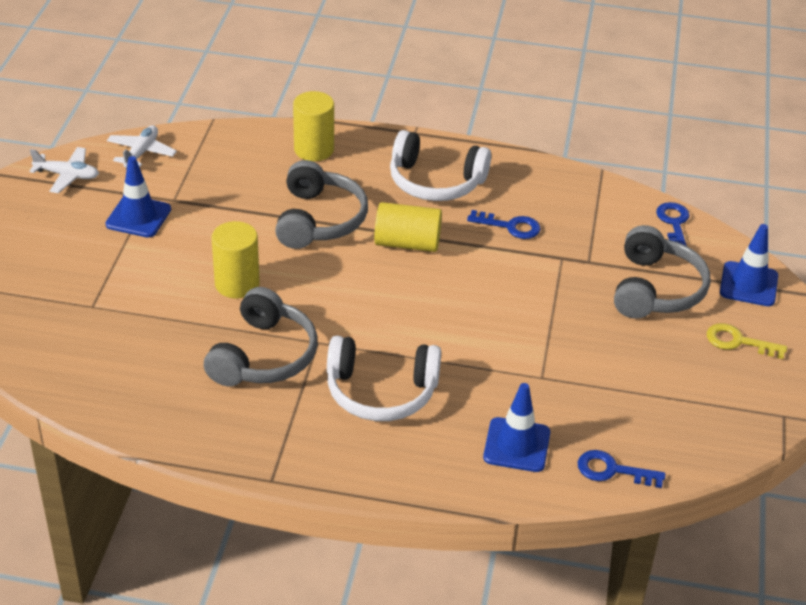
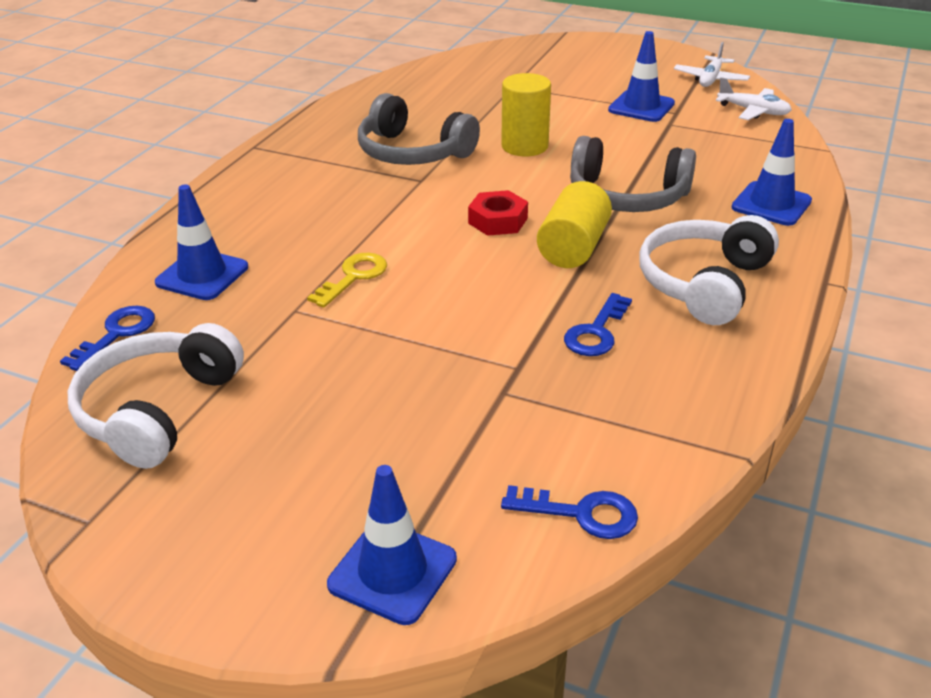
camera: 105 degrees right, 5 degrees down
(314, 149) = (771, 204): yellow cylinder -> blue traffic cone
(378, 286) = (498, 220): none -> red nut
(381, 392) = (330, 206): white headphones -> white headphones (157, 410)
(656, 289) = (418, 449): grey headphones -> none
(738, 342) = (263, 514): yellow key -> yellow key (353, 277)

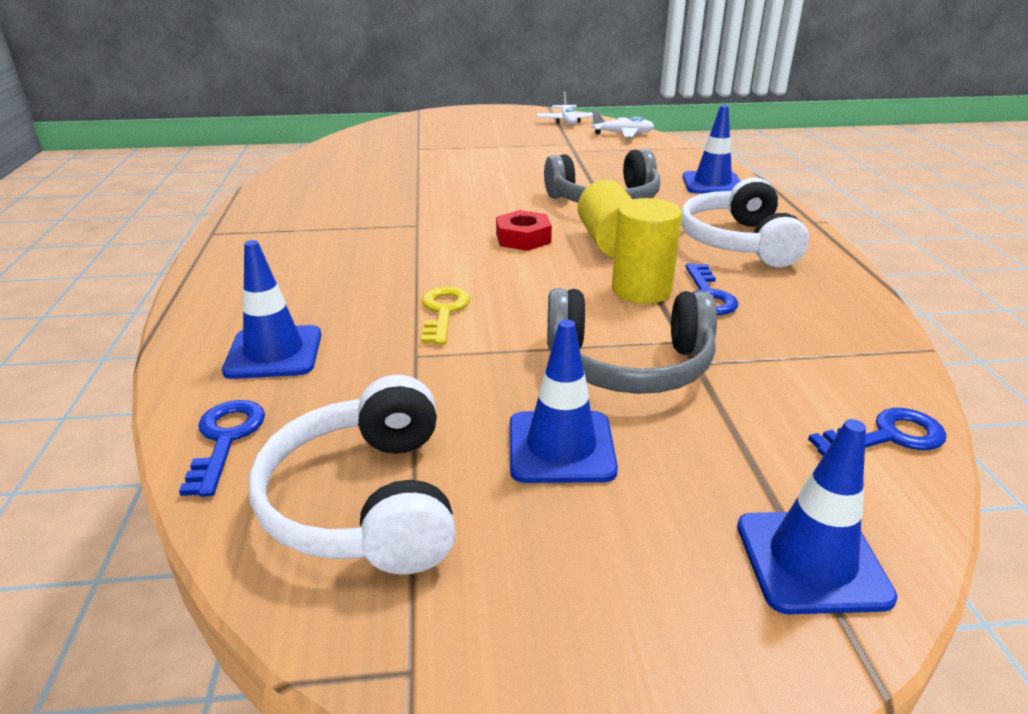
camera: 30 degrees left, 5 degrees down
(412, 153) = (384, 207): grey headphones -> grey headphones (629, 365)
(524, 146) = (479, 184): yellow cylinder -> yellow cylinder (641, 290)
(641, 107) = (539, 144): blue traffic cone -> blue traffic cone (561, 447)

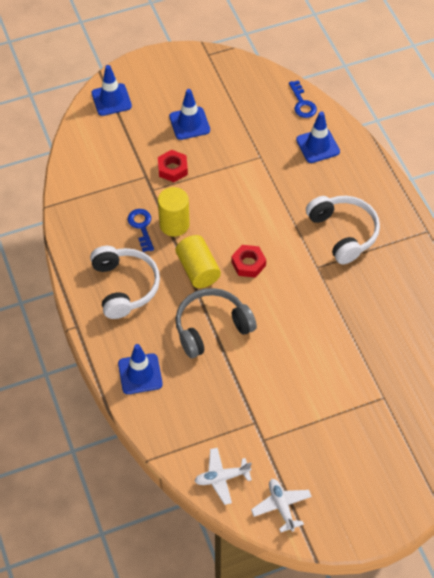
camera: 165 degrees right, 25 degrees up
(365, 501) = (243, 91): white headphones -> white headphones (343, 233)
(443, 312) = (262, 187): yellow key -> none
(629, 365) = (172, 169): grey headphones -> red nut
(887, 436) = (78, 151): blue key -> none

